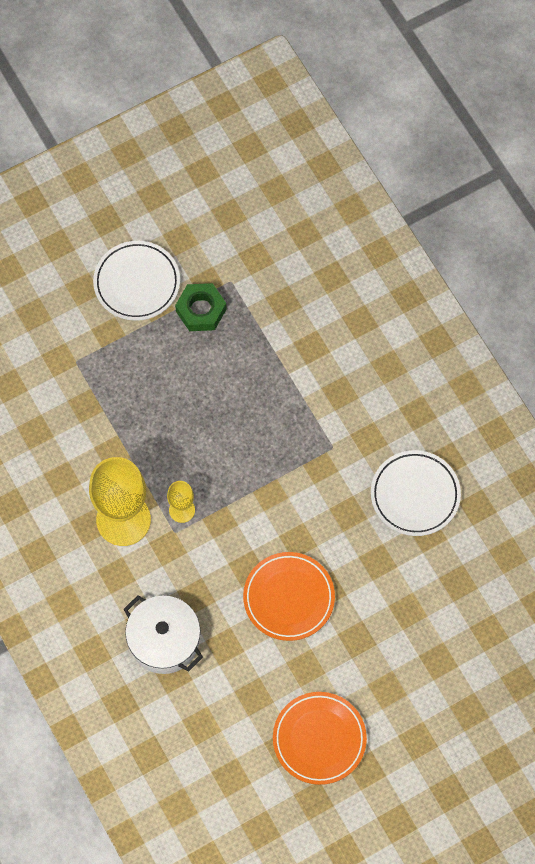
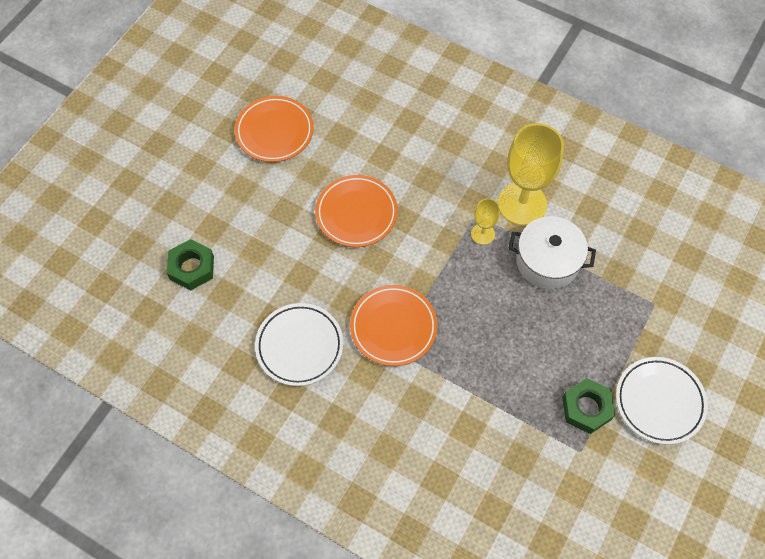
camera: 150 degrees right, 5 degrees down
(164, 640) = (430, 138): white pot -> white pot (547, 261)
(321, 466) = (393, 327): none -> orange plate
(477, 627) = (192, 268): none -> green nut

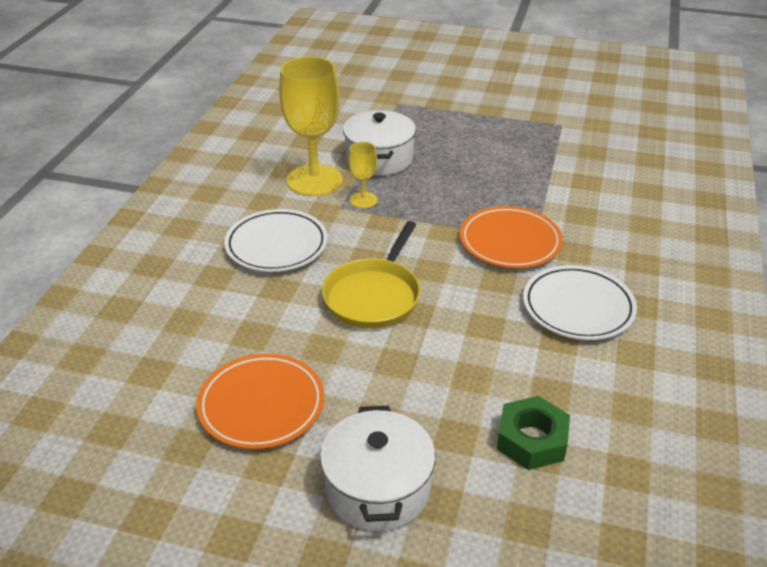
camera: 105 degrees left, 25 degrees down
(190, 178) = (378, 488): none -> white pot
(356, 213) = (374, 296): orange plate -> yellow pan
(586, 408) = (520, 125): green nut -> none
(659, 402) = (490, 95): white plate -> white plate (276, 245)

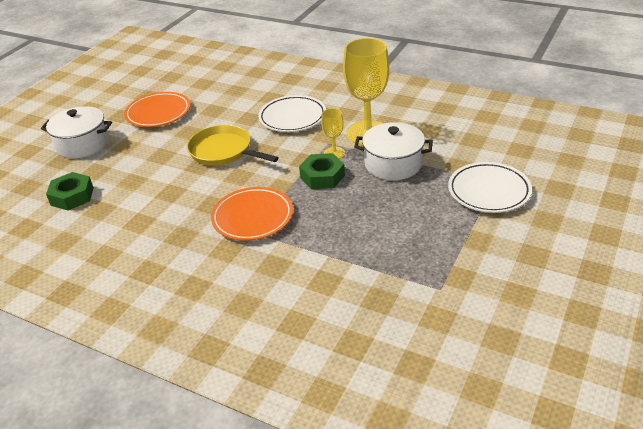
camera: 105 degrees right, 0 degrees up
(415, 203) = (322, 176): none -> green nut
(578, 307) = (163, 238): white plate -> white plate (489, 191)

